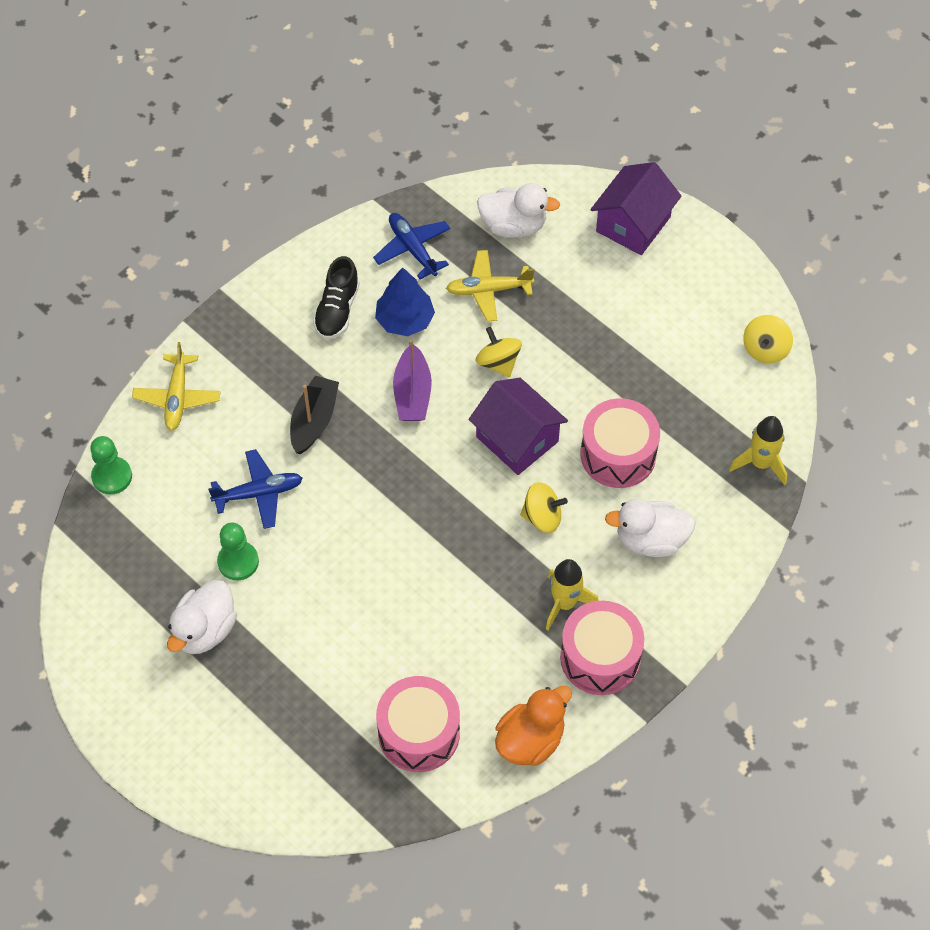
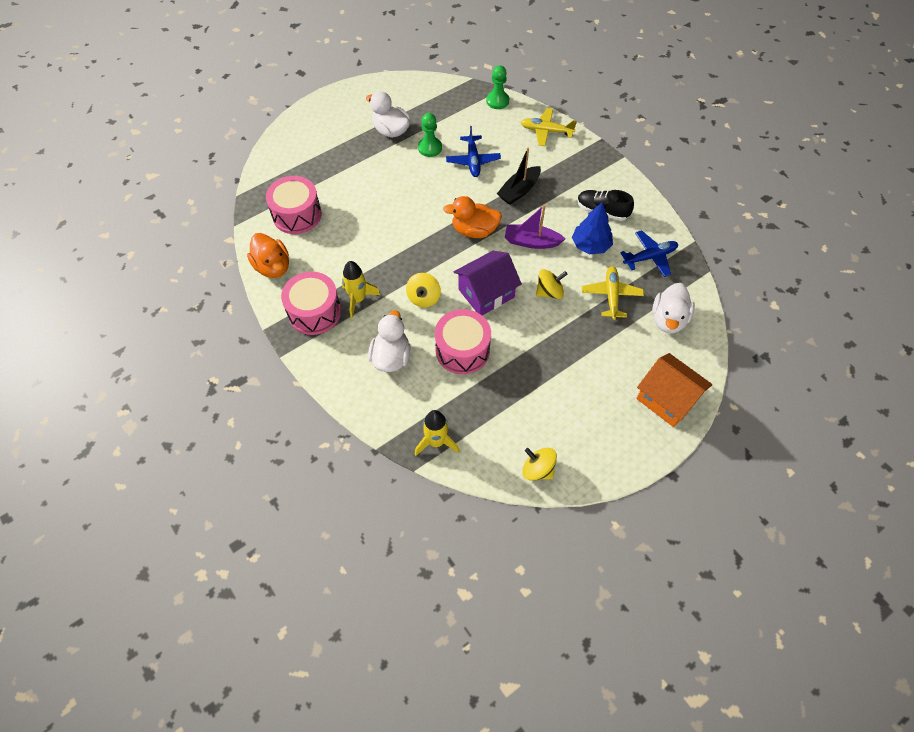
camera: 100 degrees right, 0 degrees up
(314, 421) = (519, 191): black boat -> black boat turned 105 degrees clockwise
(404, 470) = (474, 230): none -> orange duck
(633, 224) = (667, 399): purple house -> orange house

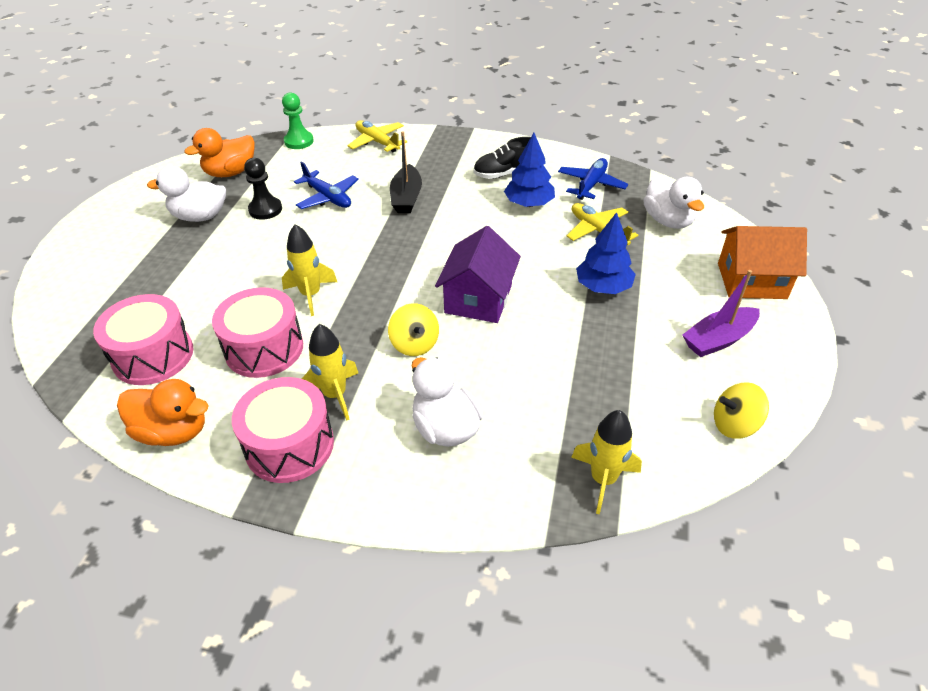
camera: 40 degrees left, 15 degrees down
(401, 228) = (311, 295): none -> yellow rocket
(430, 148) = (265, 209): green pawn -> black pawn
(462, 350) = (517, 366): pink drum -> pink drum (264, 348)
(474, 230) = (399, 253): orange duck -> orange duck (230, 172)
(531, 242) = (470, 231): purple boat -> purple boat (718, 339)
(546, 131) = (377, 142): yellow plane -> yellow plane turned 75 degrees clockwise
(549, 292) = (539, 261): yellow spinning top -> none
(567, 336) = (603, 287): none -> blue tree

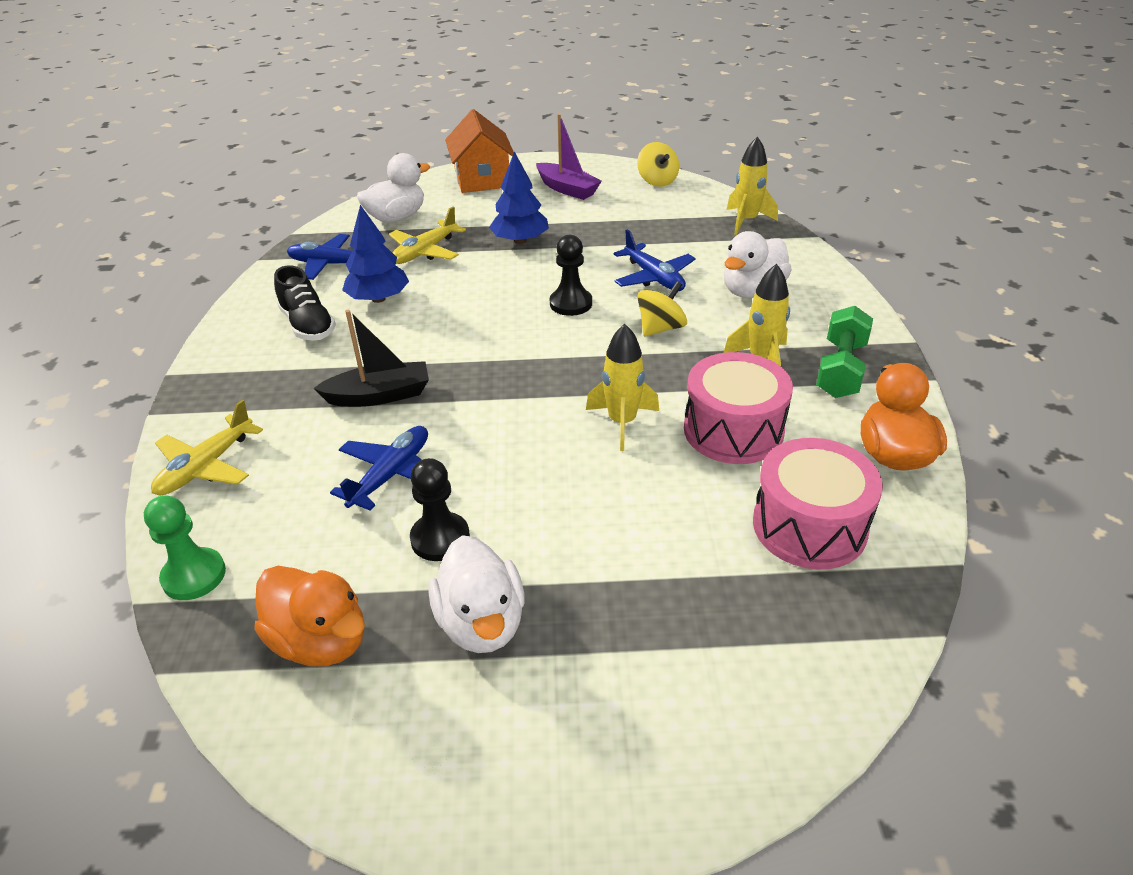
camera: 105 degrees left, 5 degrees down
(289, 445) = (840, 369): pink drum -> green dumbbell
(478, 299) = (571, 303): purple house -> black pawn
(501, 361) = (654, 277): none -> blue plane

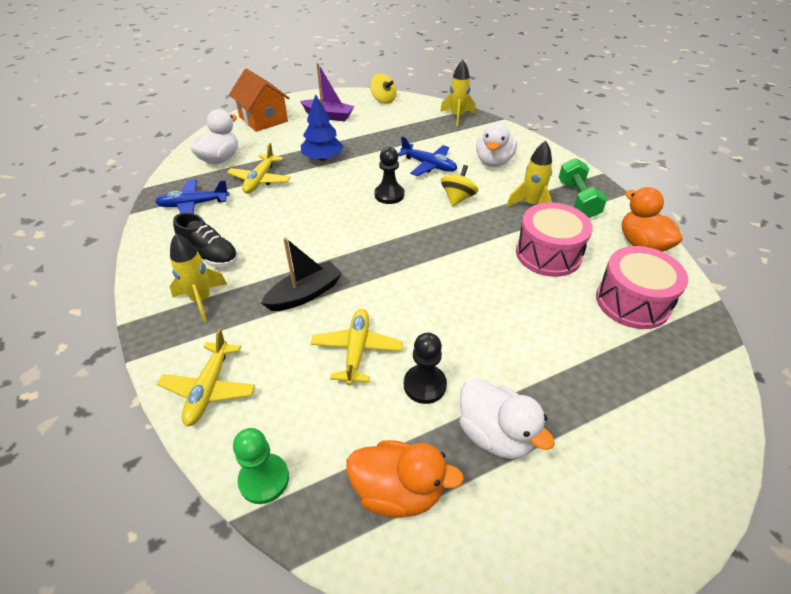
camera: 25 degrees left, 5 degrees up
(378, 299) = (251, 222): blue tree -> none
(391, 475) = (357, 350): blue plane -> yellow plane
(622, 422) = (480, 267): yellow rocket -> yellow rocket (201, 300)

